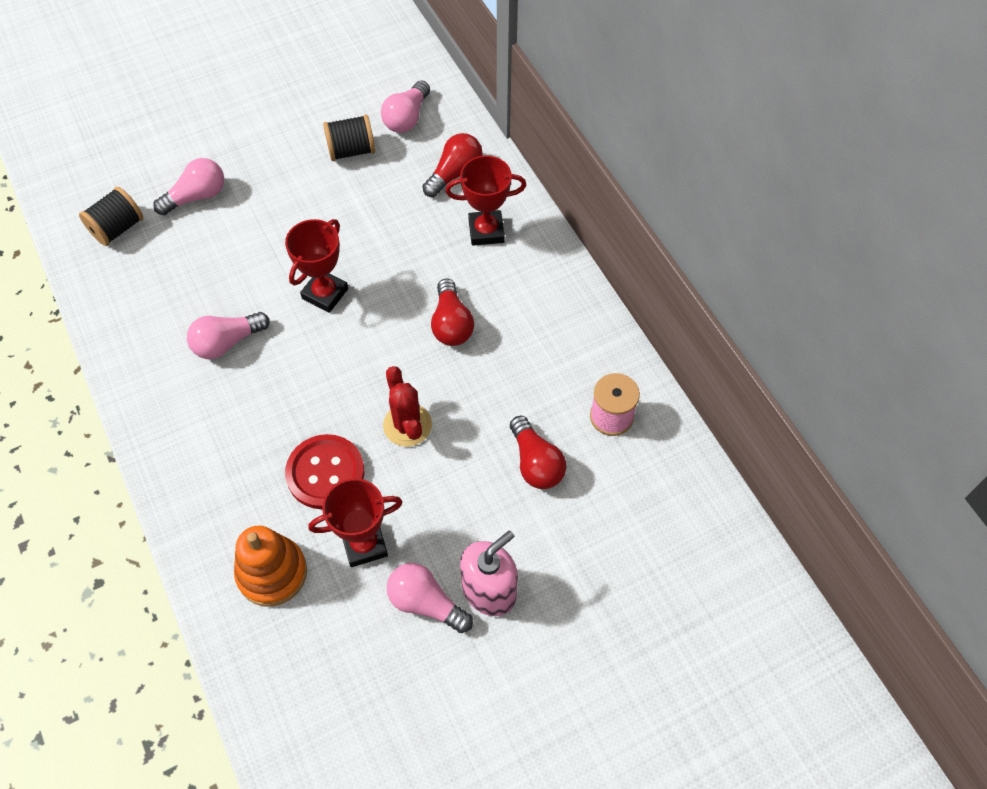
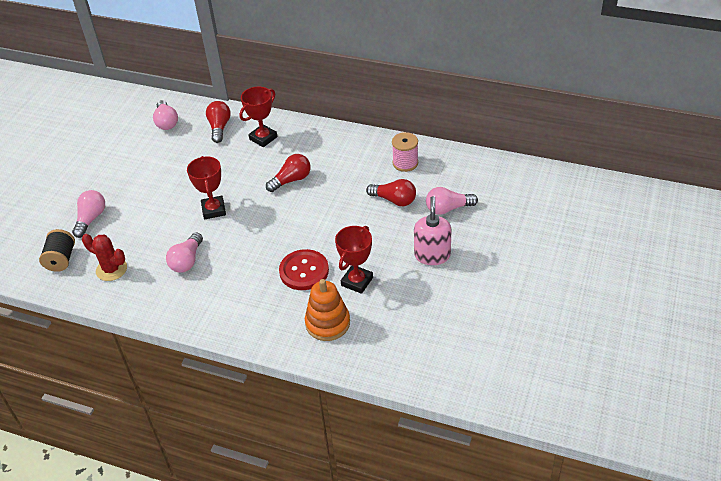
camera: 40 degrees left, 15 degrees down
(351, 150) = (154, 151): black spool -> none
(407, 425) = (319, 228): red cactus -> red cactus (111, 269)
(425, 603) = (411, 280): pink light bulb -> pink light bulb (448, 209)
(451, 324) = (291, 180): red light bulb -> red light bulb turned 75 degrees counterclockwise

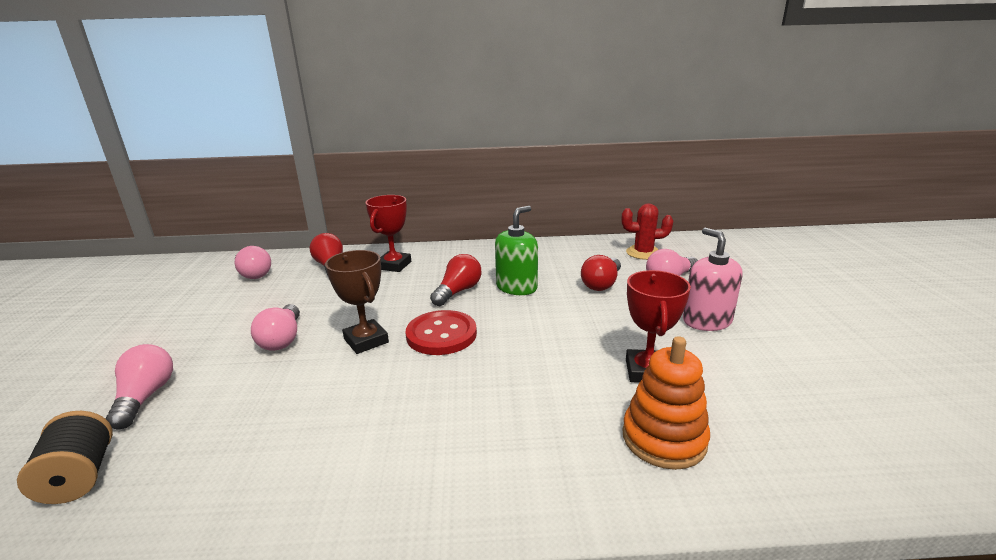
camera: 25 degrees left, 20 degrees down
(111, 269) = (202, 465): red cactus -> red cactus (643, 253)
(187, 261) = (354, 413): pink light bulb -> pink light bulb (282, 339)
(213, 210) = (366, 341): red trophy -> brown trophy
(304, 271) = (559, 378): red button -> red button (441, 334)
(333, 187) = (516, 287): none -> green soap dispenser
(394, 200) = (601, 284): red light bulb -> red light bulb turned 120 degrees clockwise
(405, 163) = (579, 255): pink spool -> none

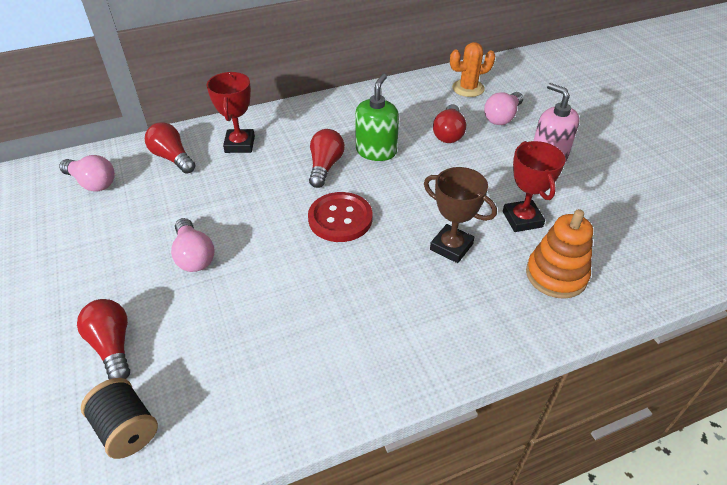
camera: 20 degrees left, 20 degrees up
(145, 397) = (112, 346): pink light bulb -> red light bulb
(366, 341) = (276, 240): brown trophy -> brown trophy (451, 247)
(643, 253) = (468, 88): red cactus -> orange cactus

